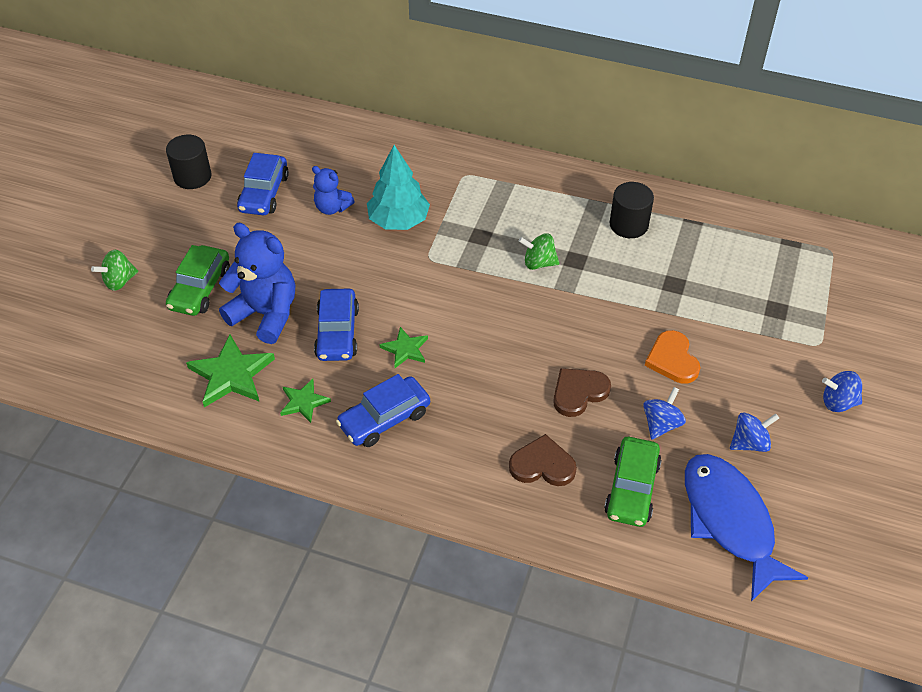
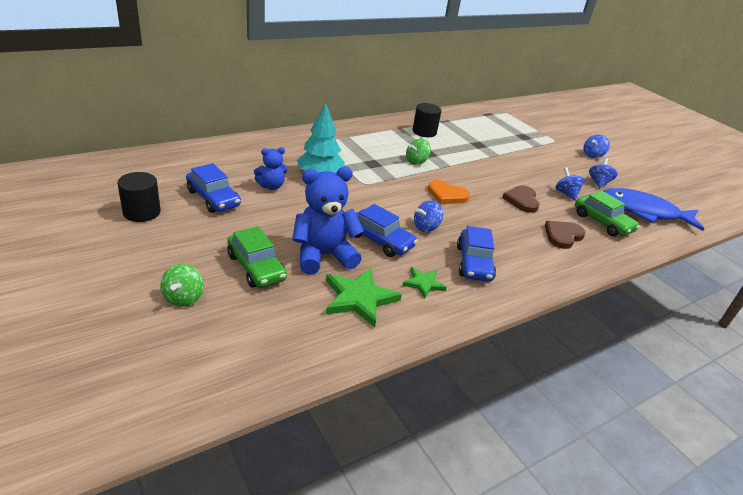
camera: 55 degrees left, 15 degrees down
(405, 349) = (426, 227): green star -> blue spinning top
(672, 359) = (527, 170): orange heart -> orange heart (447, 195)

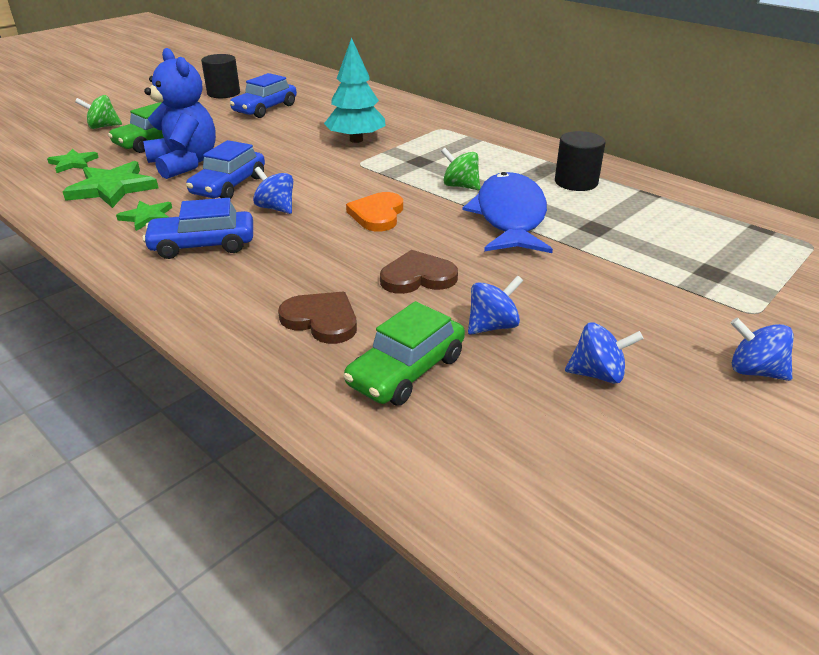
camera: 80 degrees right, 0 degrees up
(271, 186) = (309, 124): blue teddy bear -> none
(284, 321) = (73, 163): none -> green star
(644, 212) = (512, 443): blue fish -> blue fish (510, 217)

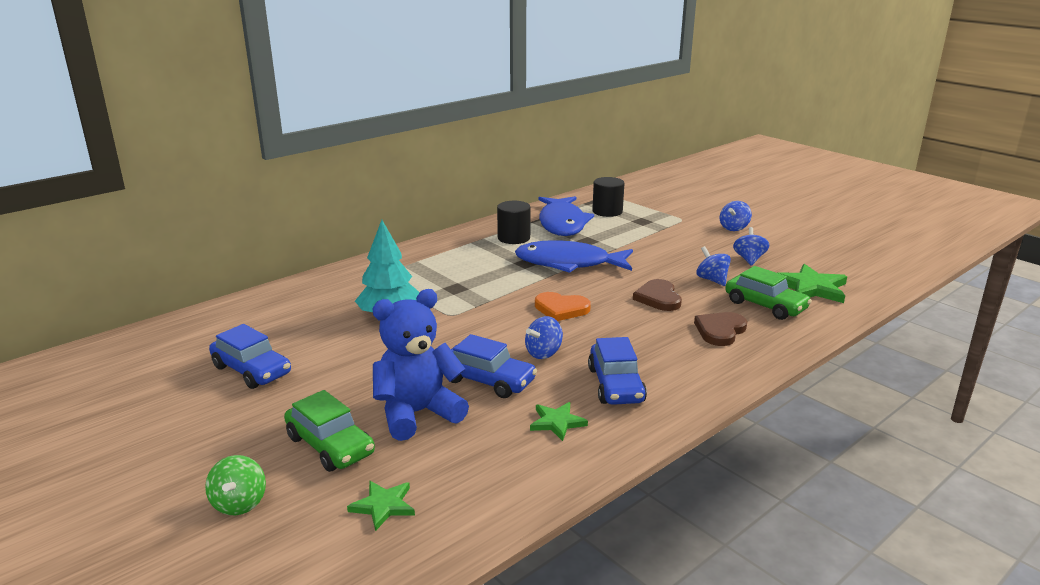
camera: 85 degrees left, 10 degrees down
(112, 188) = (477, 457): green star -> green star (811, 288)
(223, 93) = (156, 406): black cylinder -> black cylinder (607, 211)
(460, 186) = (512, 276): green spinning top -> none
(650, 210) = (562, 223): none -> blue fish

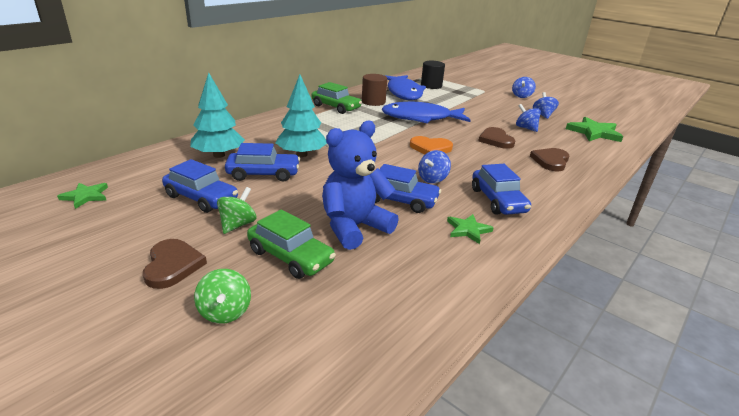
camera: 10 degrees left, 5 degrees up
(198, 449) = (172, 265): none -> brown heart
(283, 405) = (238, 225): none -> green spinning top
(288, 314) = (219, 155): none -> turquoise tree
(333, 341) = (263, 174): none -> blue car
(383, 506) = (356, 306): green star -> green star (85, 196)
(514, 238) = (373, 102): black cylinder -> brown cylinder
(765, 305) = (571, 144): green car -> green car (336, 107)

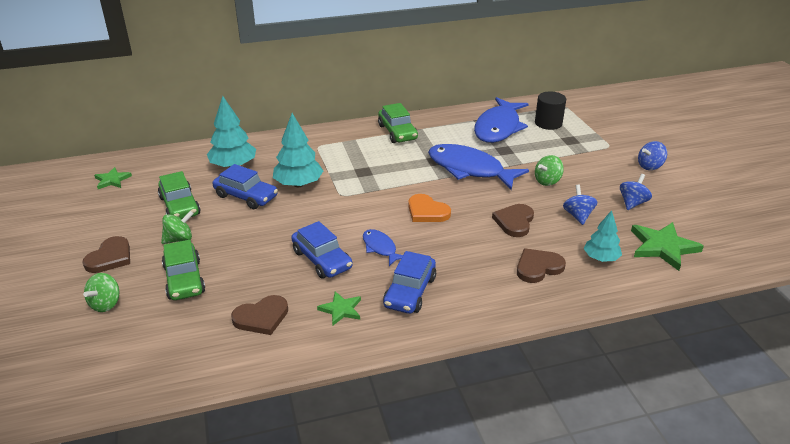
camera: 35 degrees right, 5 degrees up
(201, 198) = (180, 206): blue car -> green car
(354, 227) = (255, 272): blue teddy bear -> none
(373, 102) = (446, 134): brown cylinder -> none
(412, 260) = (261, 317): none -> brown heart
(432, 179) = (380, 248): blue spinning top -> blue fish
(479, 114) = (547, 181): none -> green spinning top
(574, 146) = (601, 258): none -> turquoise tree

